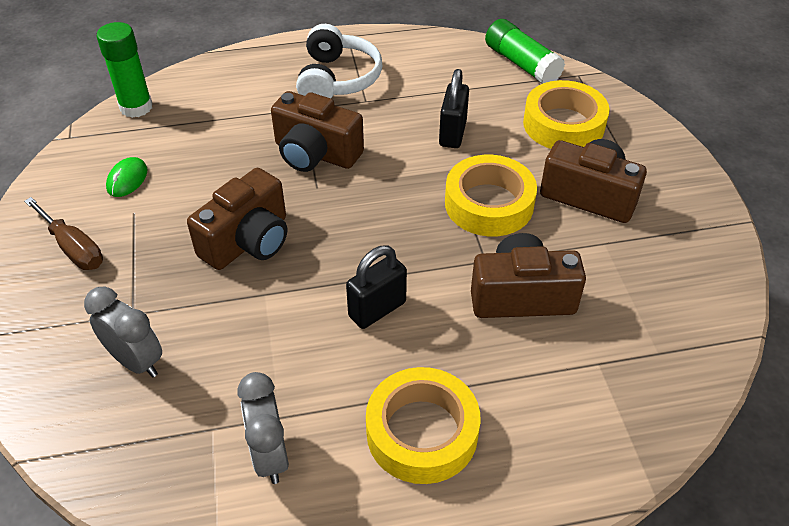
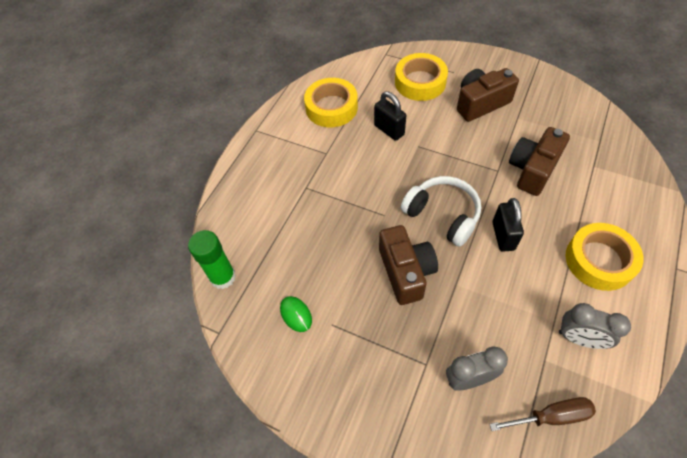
camera: 50 degrees left, 10 degrees up
(73, 248) = (340, 376): brown screwdriver -> brown screwdriver (551, 416)
(315, 154) = (354, 201): brown camera -> none
(337, 79) = (294, 156): white headphones -> white headphones (442, 215)
(489, 204) = (457, 146): yellow tape -> yellow tape (331, 107)
(522, 64) = (356, 70): green glue stick -> none

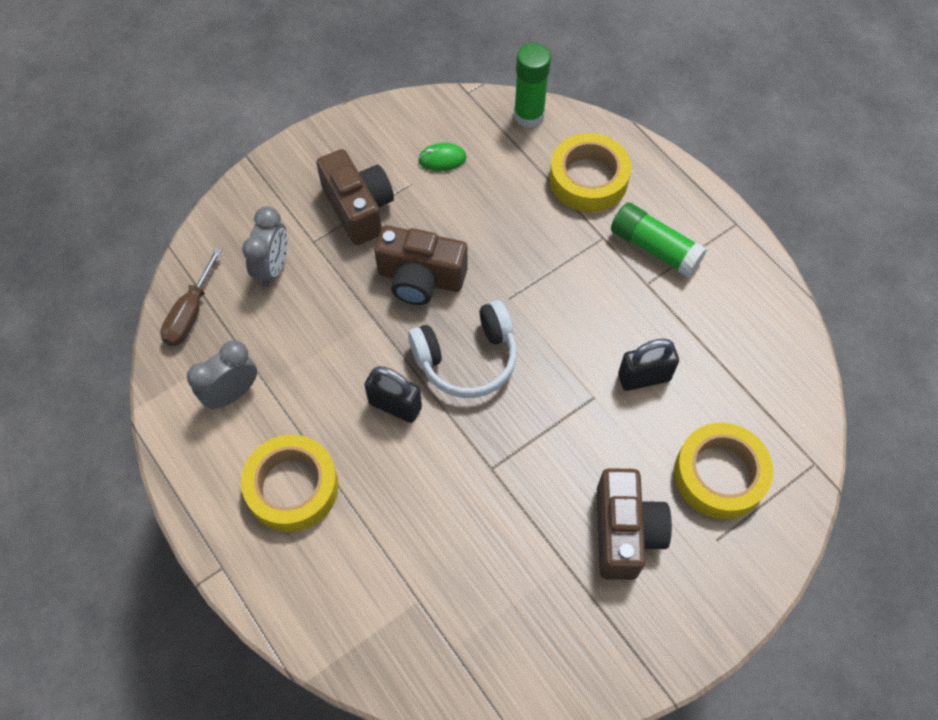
camera: 115 degrees right, 5 degrees up
(298, 159) = (654, 248): none -> green glue stick
(331, 107) = (730, 329): yellow tape -> yellow tape (588, 179)
(532, 170) = (464, 513): brown camera -> brown camera (359, 208)

